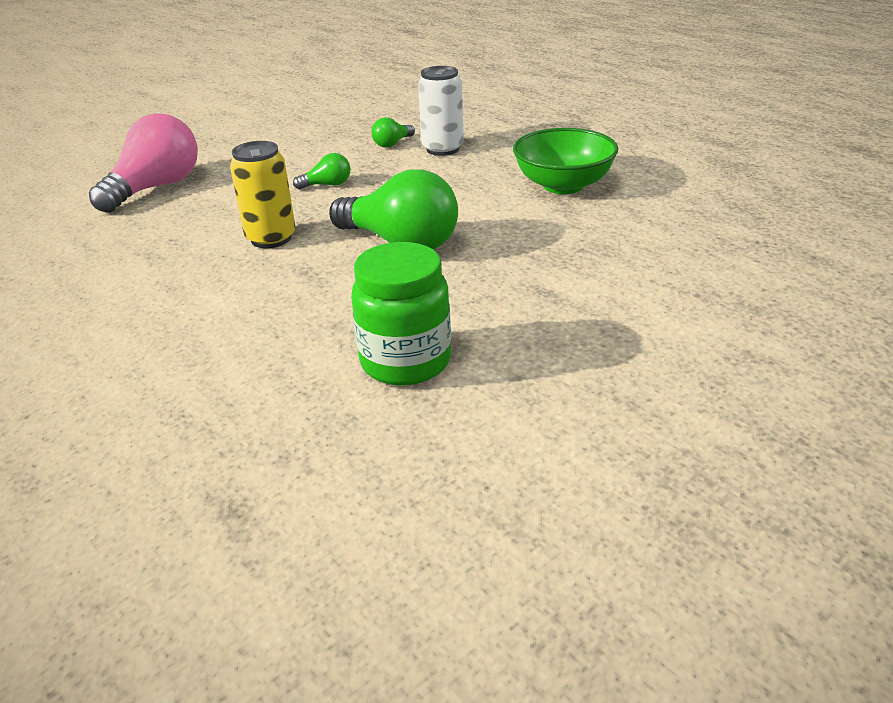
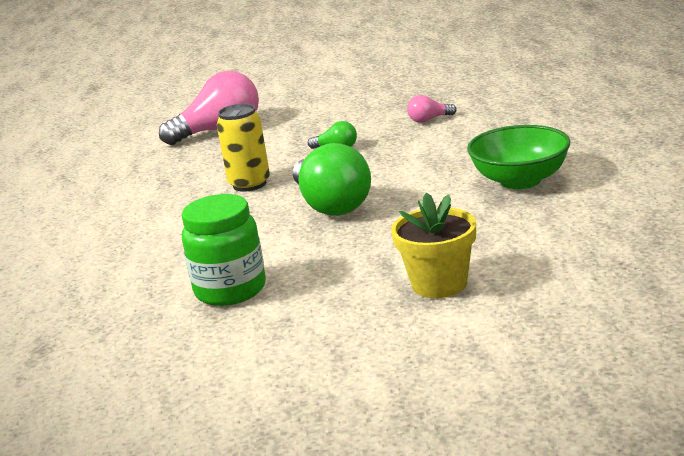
camera: 35 degrees right, 10 degrees down
(392, 144) = (429, 120): green light bulb -> pink light bulb
(443, 149) = (463, 131): white can -> none
(628, 299) = (439, 284): none -> yellow flower pot

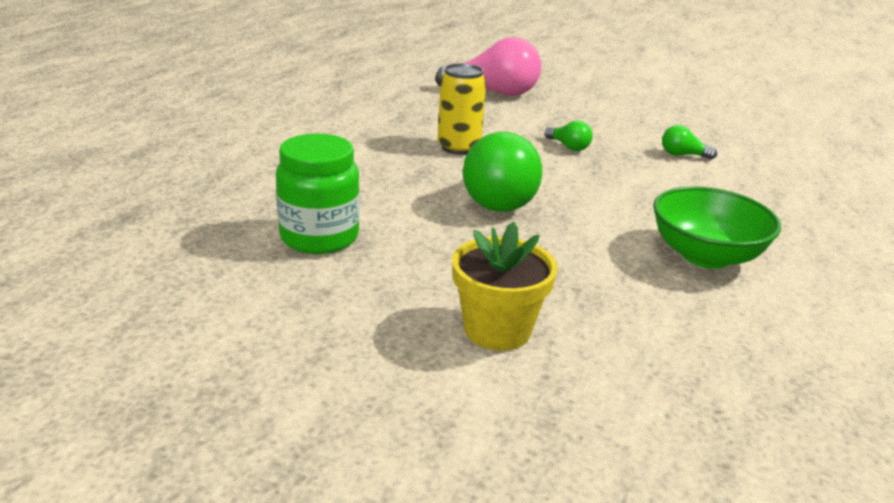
camera: 25 degrees right, 5 degrees up
(429, 120) = (682, 155): pink light bulb -> green light bulb

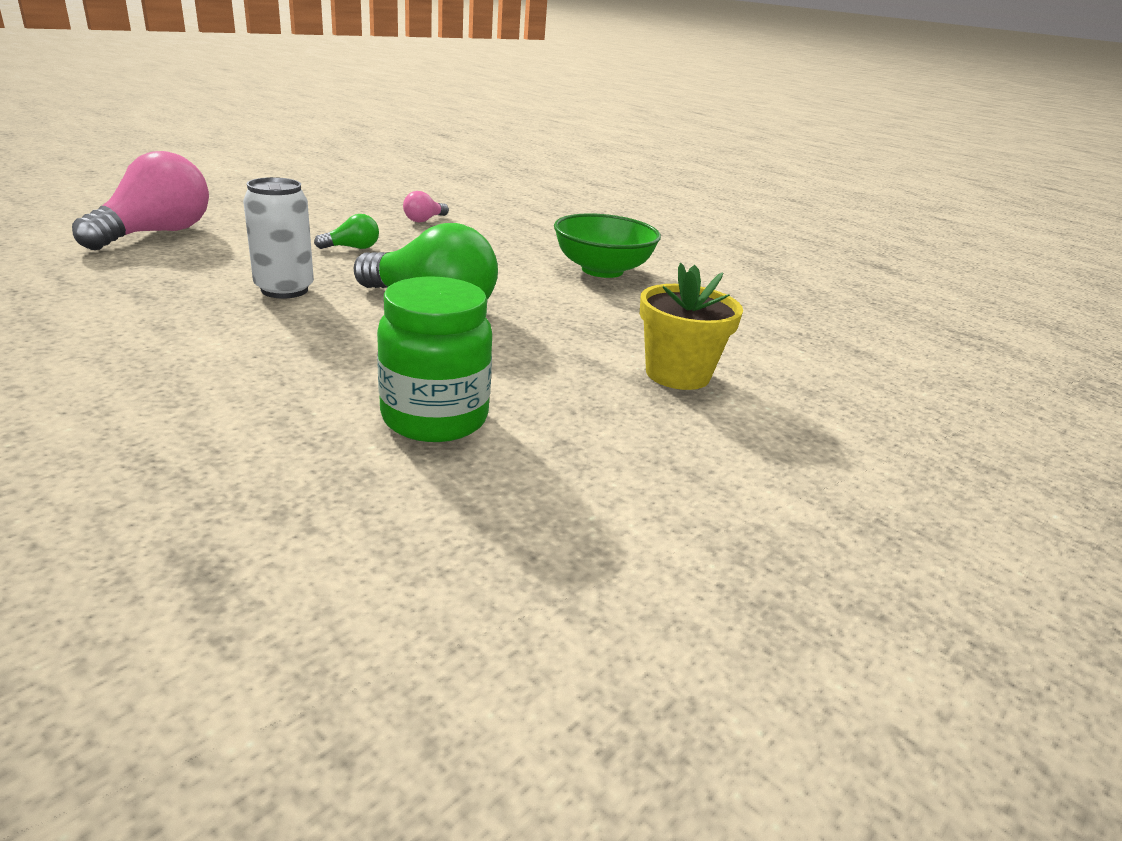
camera: 70 degrees left, 0 degrees up
(458, 147) = (284, 290): yellow can -> white can
(682, 155) = (424, 220): green light bulb -> pink light bulb

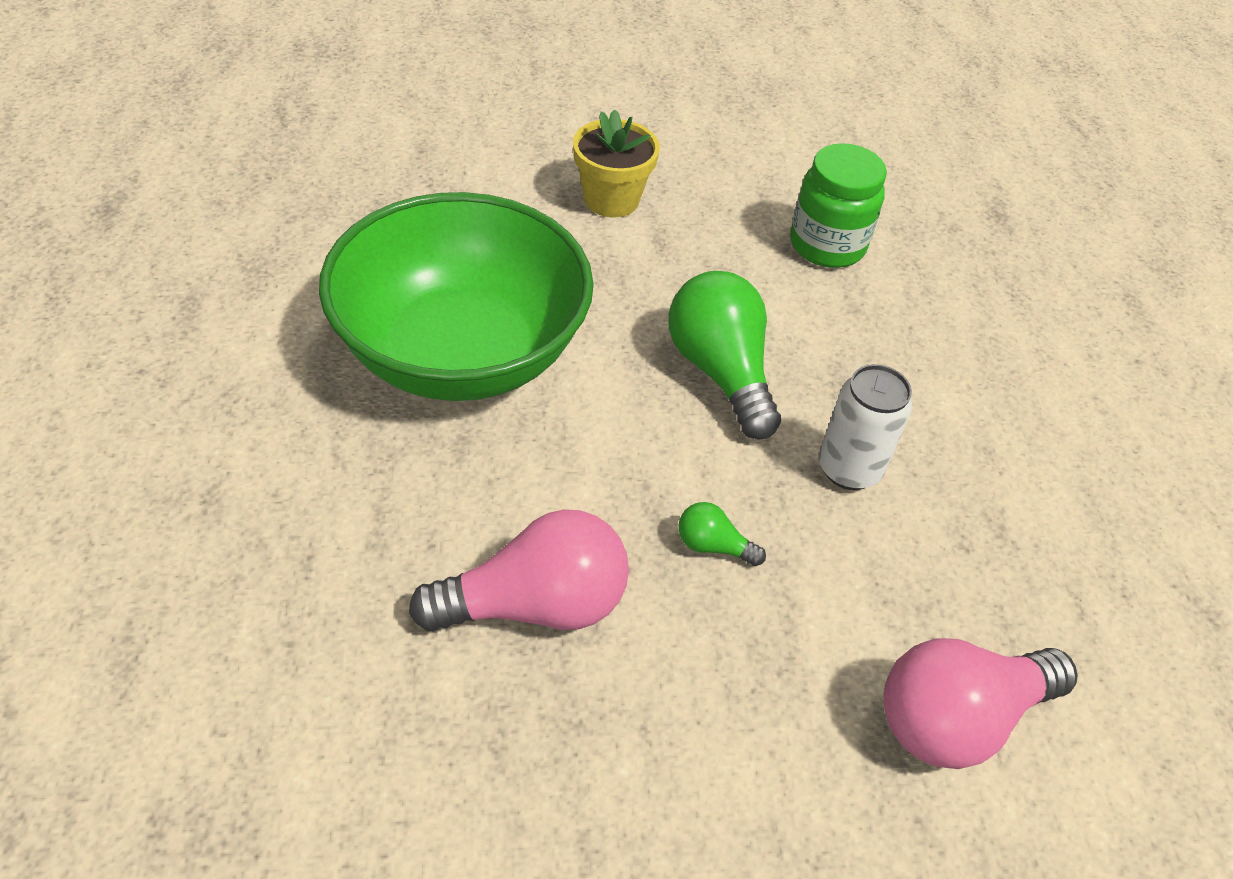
camera: 140 degrees left, 20 degrees up
(424, 220) = (535, 605): pink light bulb -> pink light bulb, size x2.19
(602, 270) = (461, 353): green bowl -> green bowl, size x1.83

